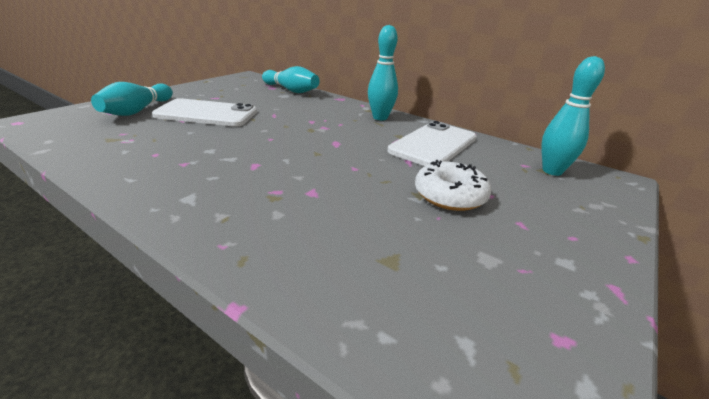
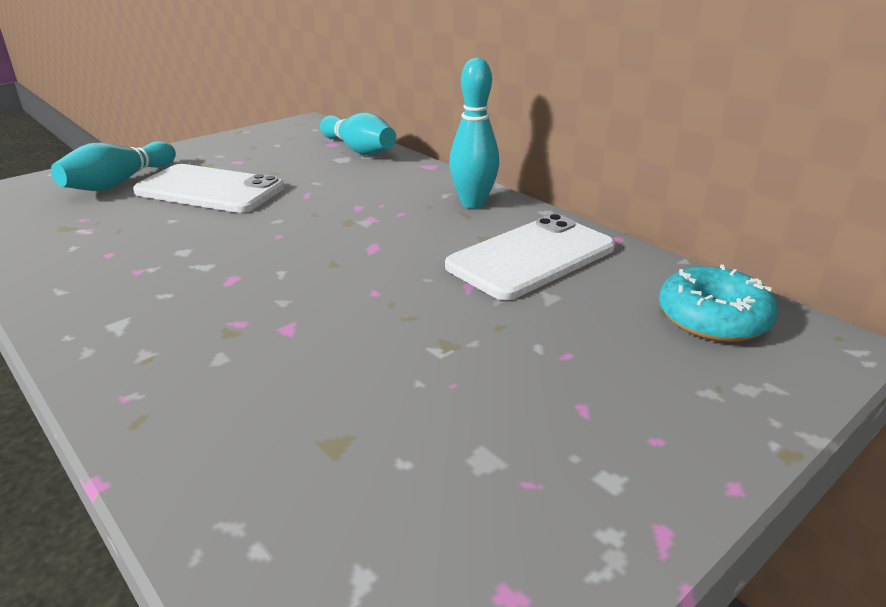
camera: 15 degrees right, 0 degrees up
(450, 195) = (496, 350): white donut -> none
(552, 171) = (713, 318): turquoise bowling pin -> turquoise donut

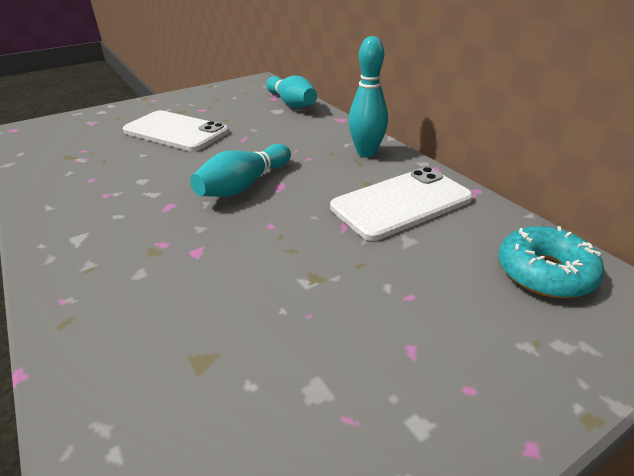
camera: 10 degrees right, 5 degrees up
(119, 183) = (116, 123): turquoise bowling pin -> turquoise bowling pin (244, 185)

